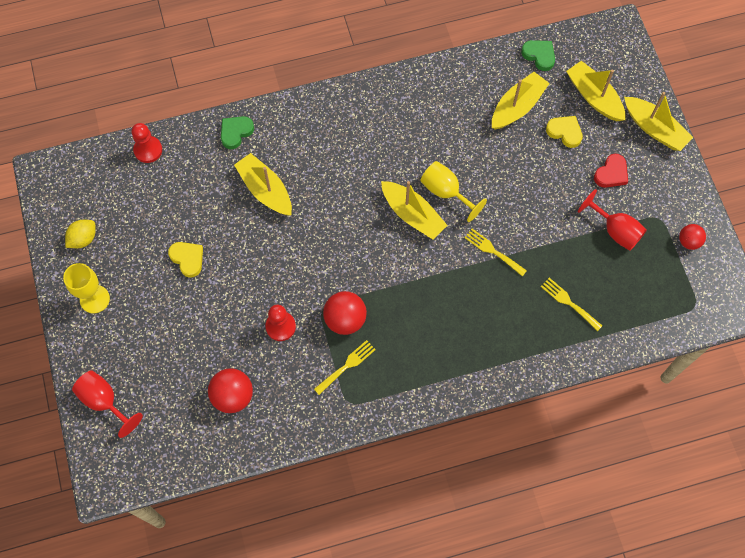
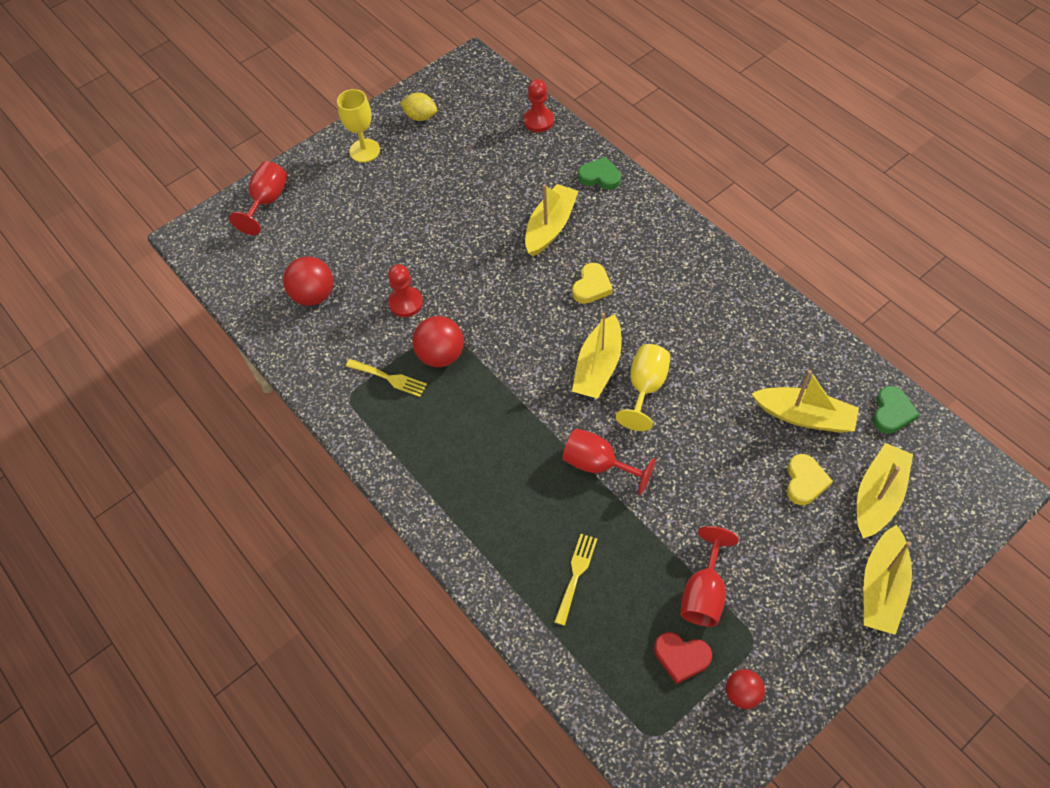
camera: 70 degrees right, 10 degrees down
(187, 259) = (440, 199): yellow heart -> yellow heart (592, 286)
(493, 251) = (598, 465): yellow fork -> red goblet
(611, 173) = (782, 558): red heart -> red heart (681, 657)

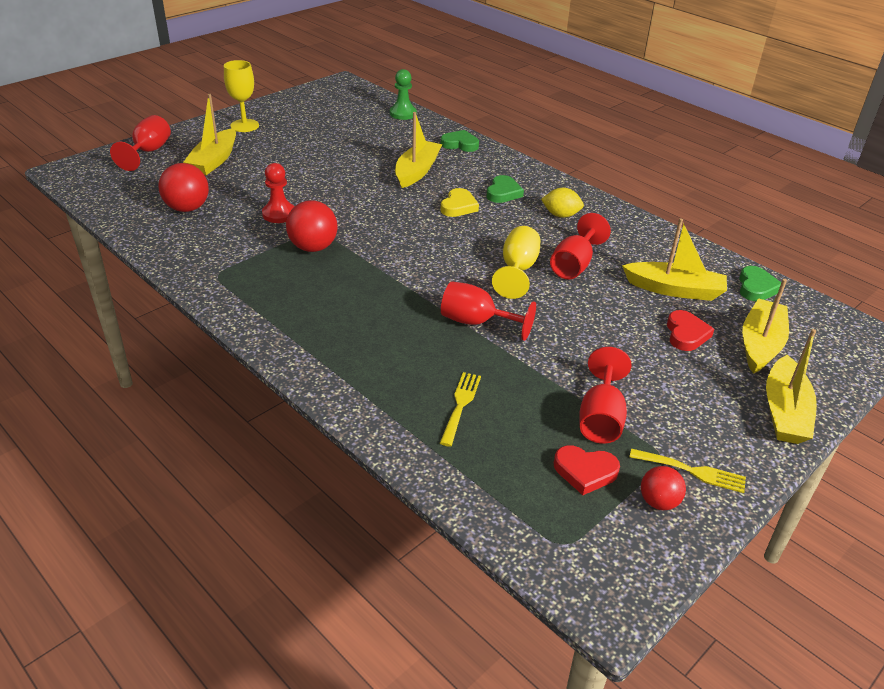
camera: 10 degrees left, 20 degrees down
(389, 378) = (260, 262): yellow fork -> yellow fork (692, 471)
(420, 117) = (297, 109): yellow lemon -> yellow lemon (561, 215)
(538, 121) = (403, 113): red pawn -> green pawn
(598, 367) = (469, 256): yellow boat -> yellow boat (214, 160)
(641, 262) = (503, 193): none -> green heart
(705, 379) = (574, 265): none -> red goblet
(805, 482) = (686, 334): yellow heart -> red heart

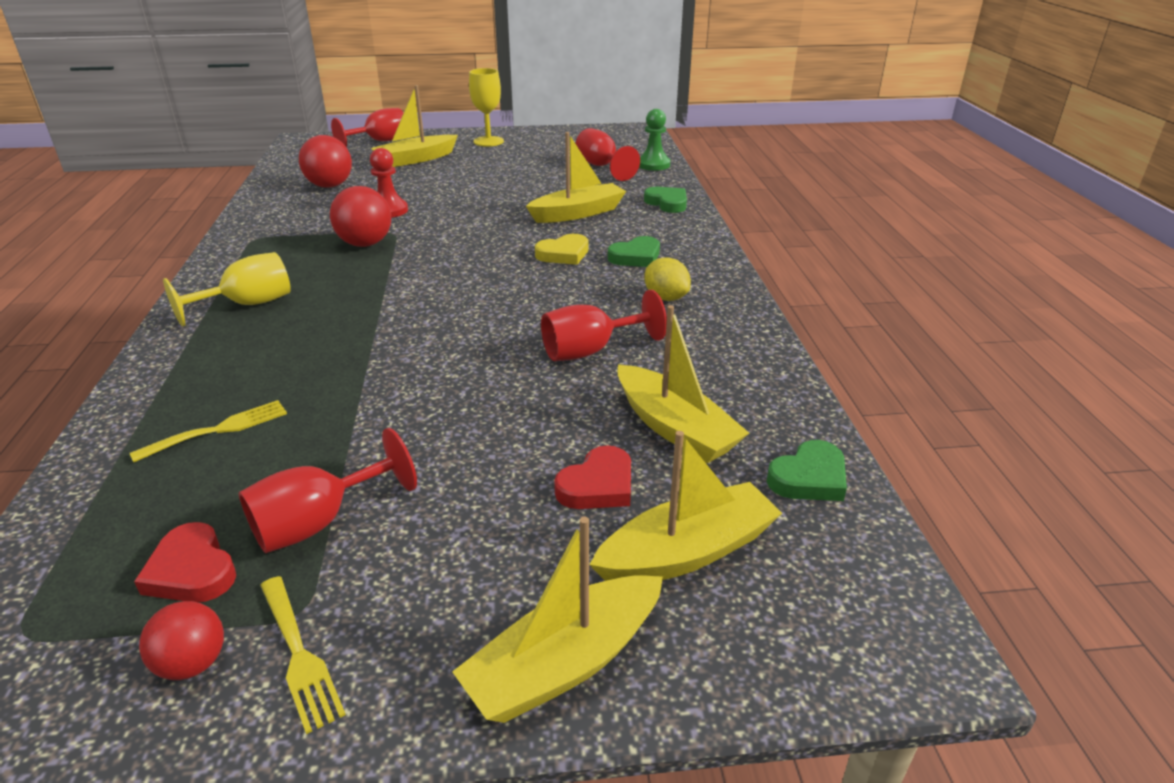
camera: 40 degrees right, 5 degrees down
(476, 322) = (382, 362): red goblet -> red goblet (601, 167)
(517, 270) = (516, 331): yellow goblet -> yellow goblet (248, 304)

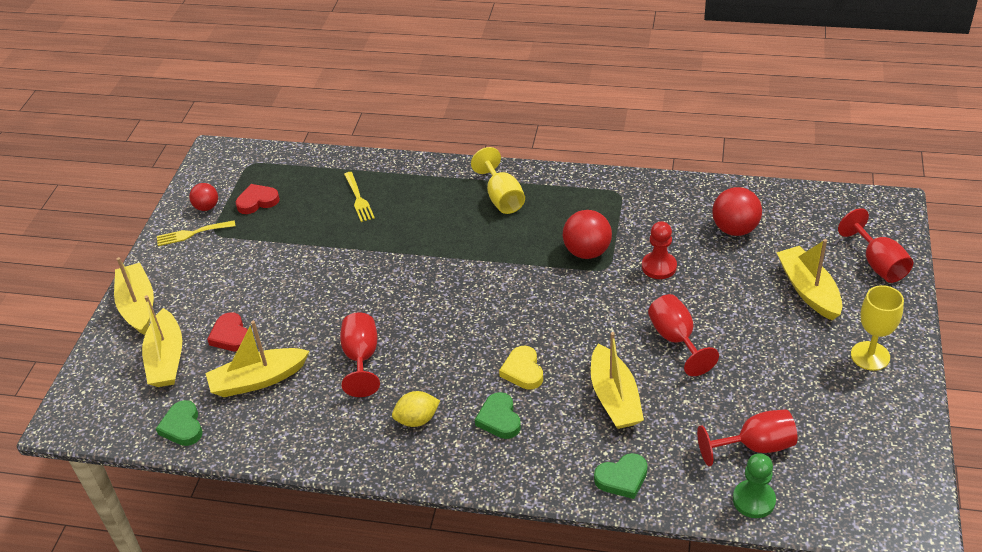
camera: 110 degrees right, 10 degrees up
(318, 523) = (264, 236): red goblet -> red goblet (676, 339)

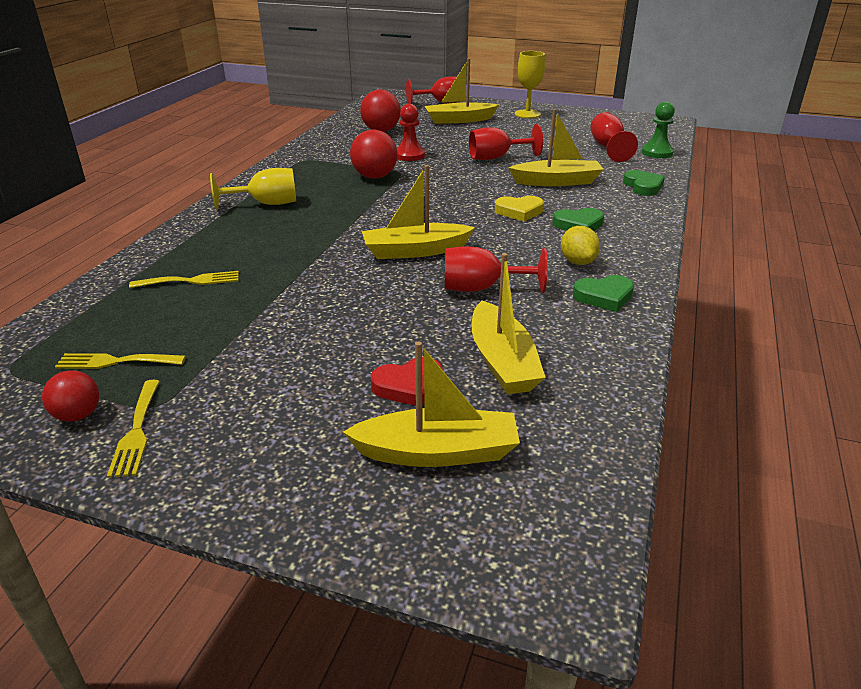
camera: 85 degrees left, 10 degrees down
(138, 306) = (290, 495): yellow boat -> yellow boat (415, 251)
(182, 426) = (584, 430): green heart -> green heart (604, 296)
(257, 201) = (115, 362): red heart -> yellow fork

